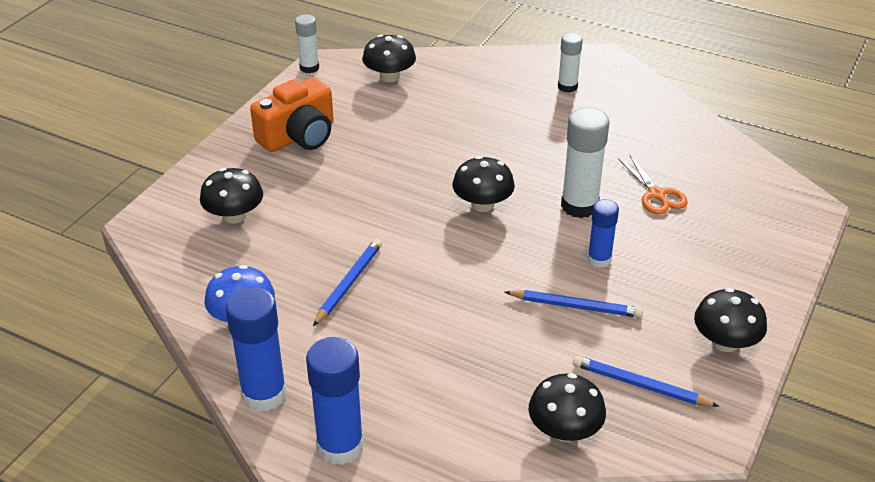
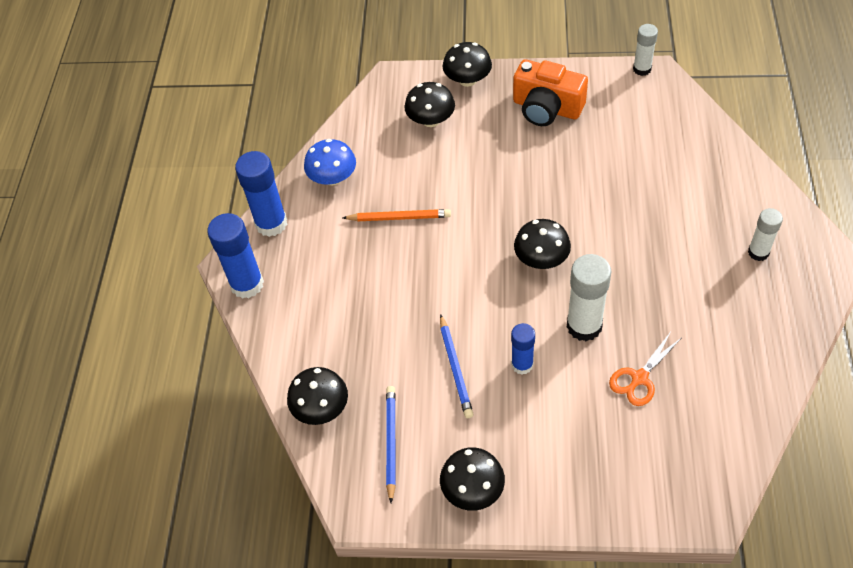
camera: 70 degrees right, 15 degrees up
(349, 283) = (399, 217): blue pencil -> orange pencil
(389, 76) = (671, 123): black mushroom -> black mushroom (467, 79)

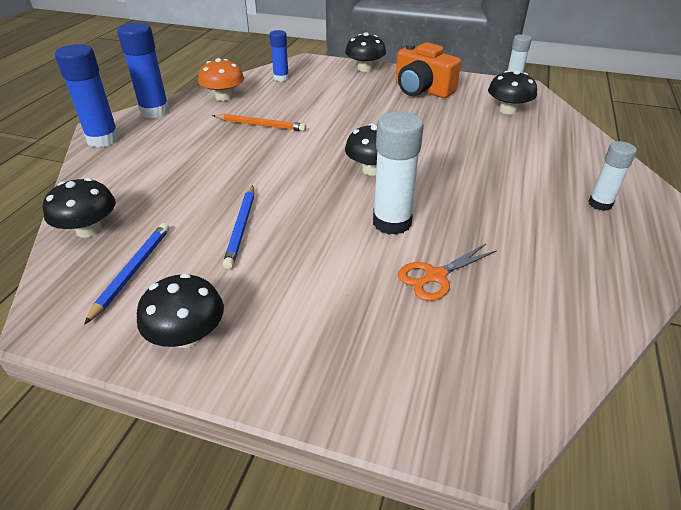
camera: 10 degrees right, 15 degrees down
(333, 177) = (224, 97): blue mushroom -> orange mushroom
(431, 120) = (323, 82): black mushroom -> black mushroom (508, 110)
(522, 365) = (311, 239): blue glue stick -> blue glue stick (281, 78)

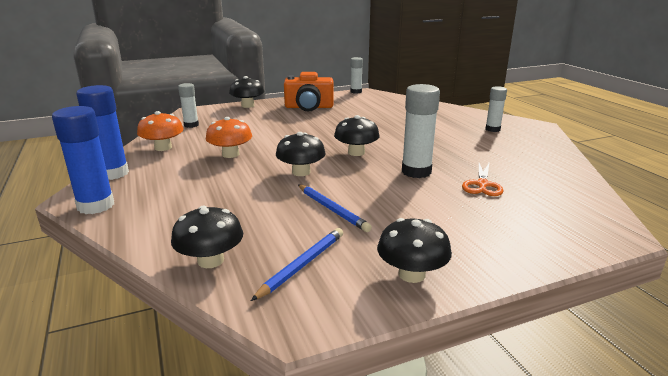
camera: 40 degrees left, 15 degrees down
(132, 271) = (302, 265): blue pencil -> blue pencil turned 60 degrees clockwise
(261, 125) = (230, 154): orange pencil -> orange mushroom
(281, 78) = (191, 125): blue glue stick -> white glue stick
(508, 110) = (377, 104): black mushroom -> black mushroom (301, 172)

